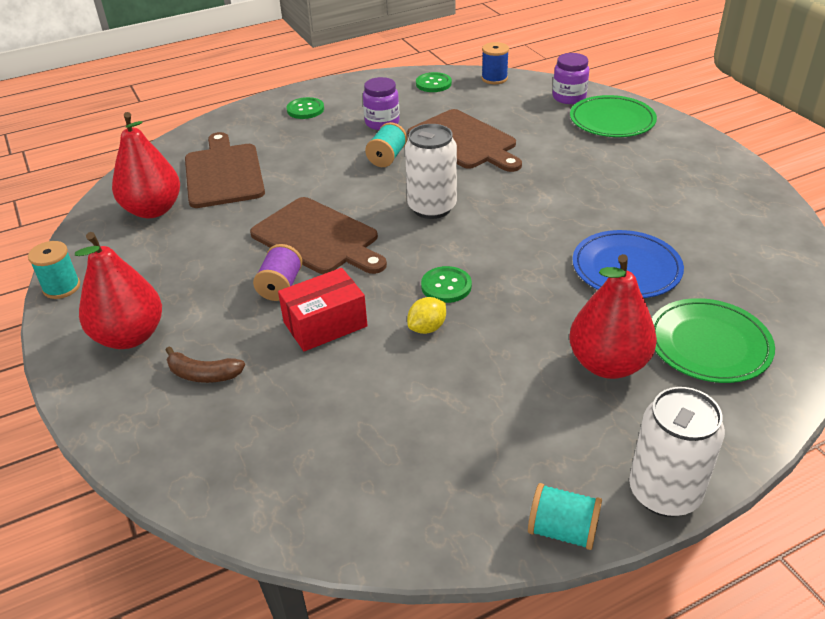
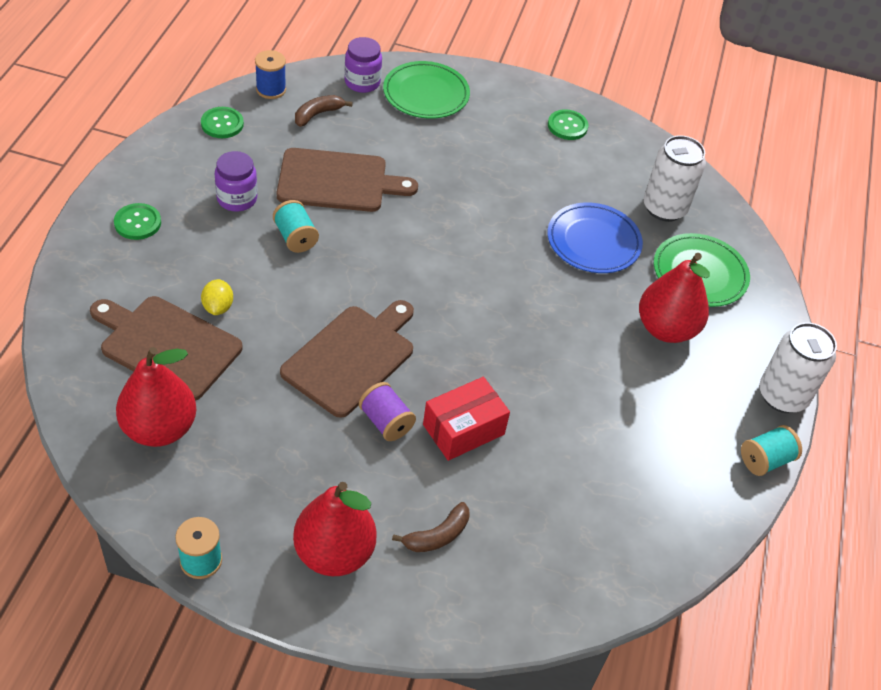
camera: 55 degrees left, 10 degrees up
(318, 238) = (352, 357): brown cutting board -> brown cutting board turned 45 degrees counterclockwise
(325, 324) = (463, 429): red box -> red box turned 45 degrees clockwise
(427, 328) = (533, 381): yellow lemon -> yellow lemon (218, 307)
(432, 208) = (400, 269): white can -> white can (664, 208)
(446, 286) = (502, 336): green button -> green button (567, 126)
(507, 102) = (318, 114): none -> brown banana

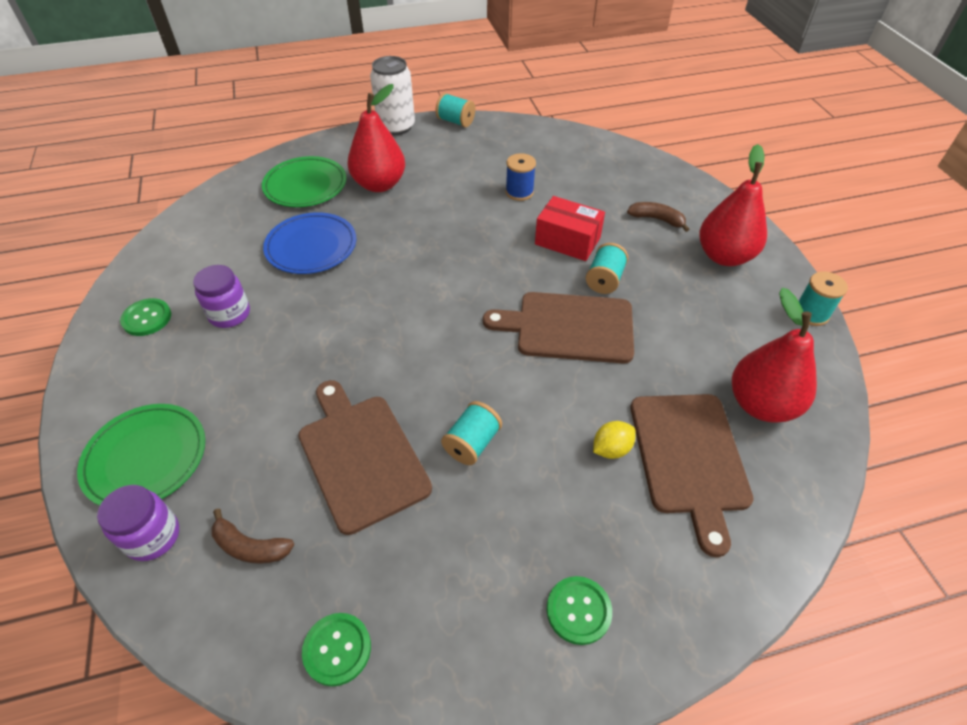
camera: 115 degrees left, 0 degrees up
(237, 199) = (459, 533): purple jar -> purple jar (229, 314)
(271, 89) = (224, 639): blue spool -> blue spool (519, 192)
(386, 422) = (604, 280): purple spool -> turquoise spool
(664, 208) = (237, 223): white can -> none

